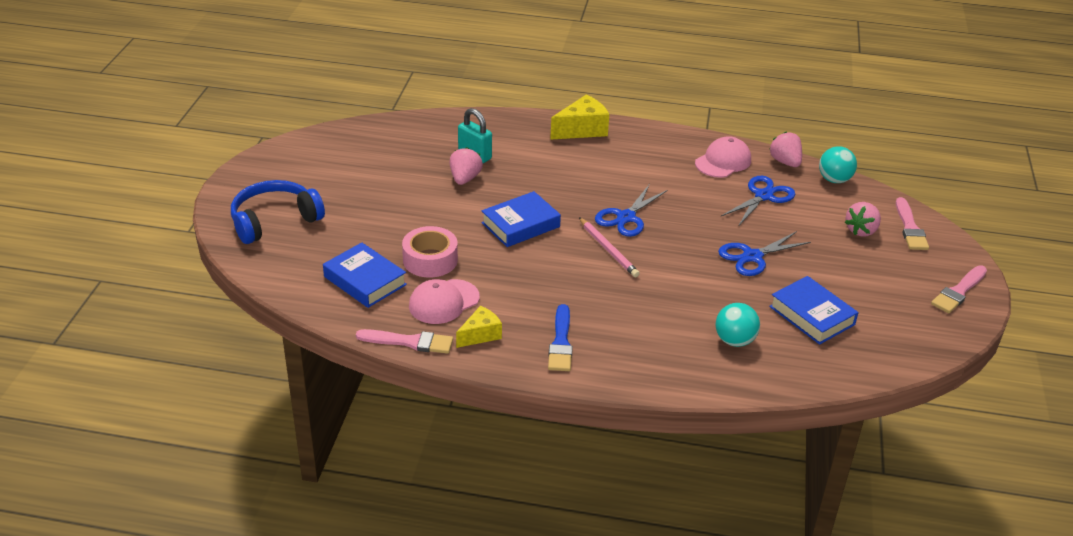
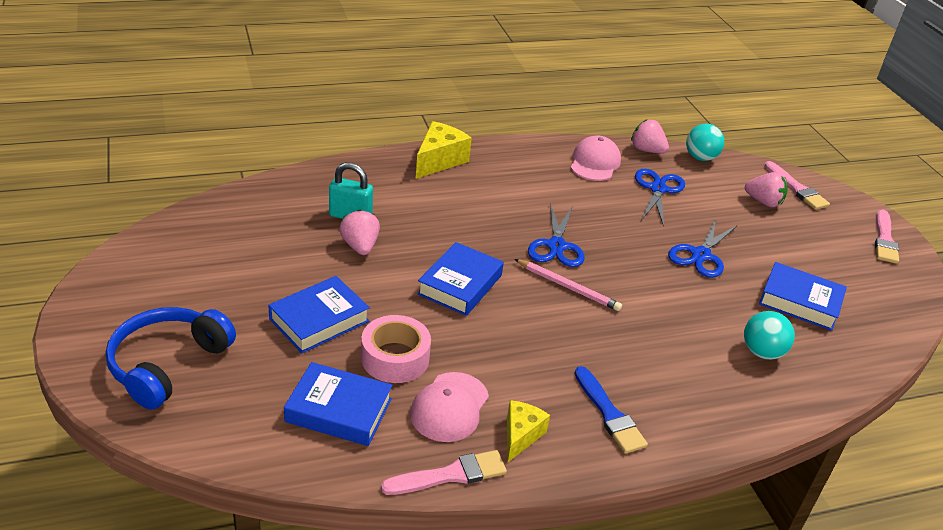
camera: 30 degrees left, 0 degrees up
(395, 221) = (319, 320): none -> blue book
(861, 230) = (763, 202): pink strawberry -> pink strawberry turned 75 degrees counterclockwise

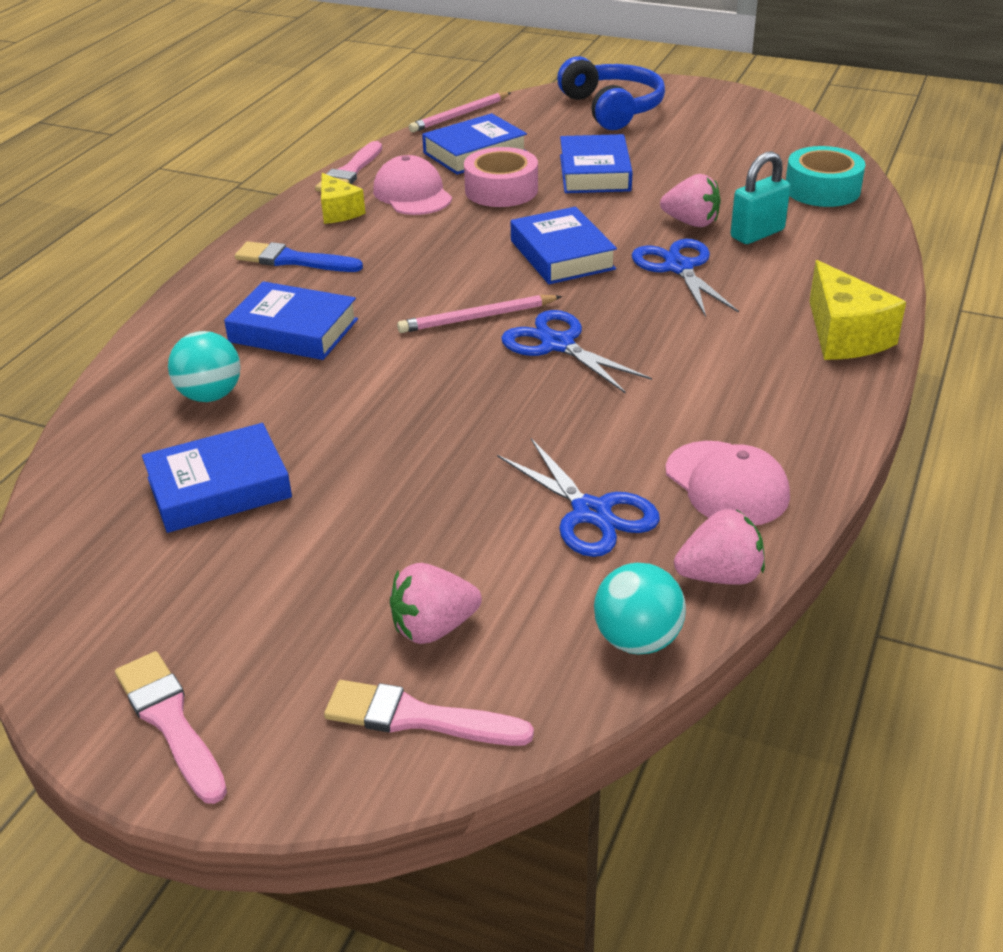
camera: 135 degrees right, 0 degrees up
(257, 207) = (822, 189): none -> turquoise tape
(259, 469) = (460, 115): none -> pink pencil
(673, 357) = (293, 330): none -> blue book
(701, 255) = (404, 456): blue scissors -> blue scissors (679, 268)

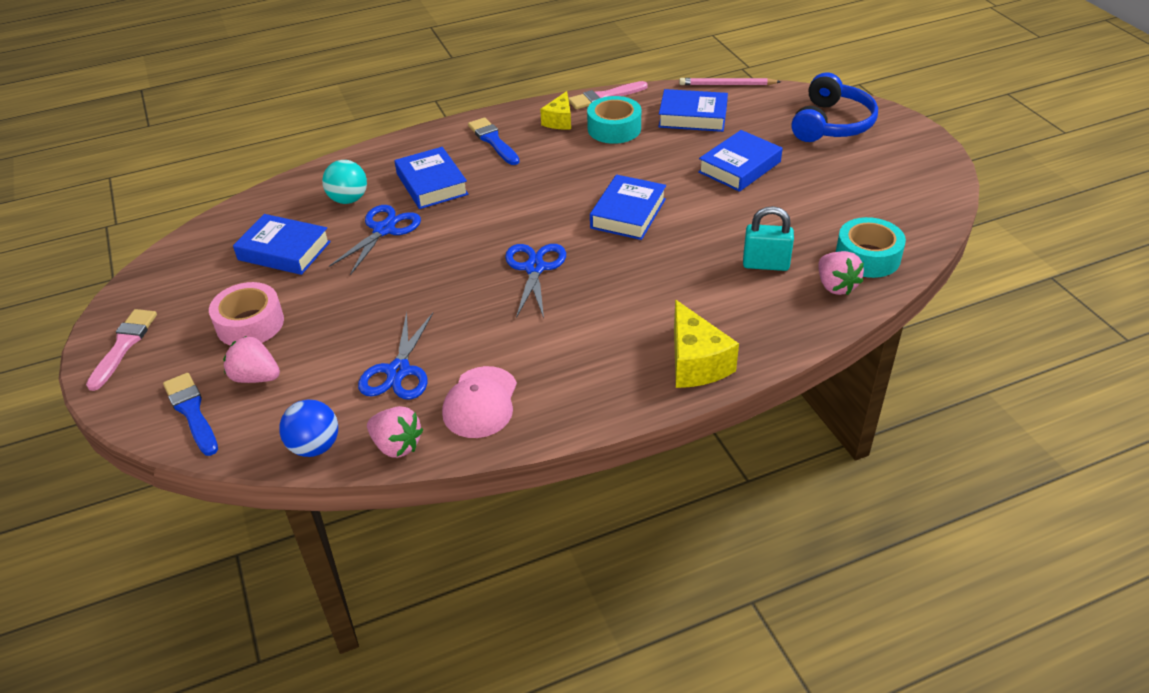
camera: 45 degrees right, 5 degrees up
(412, 194) = (614, 129): pink cap -> turquoise tape
(418, 718) = (192, 412): pink brush -> blue brush
(477, 317) = (523, 227): pink pencil -> none
(501, 190) = (665, 151): pink tape -> pink tape (250, 324)
(637, 640) = (315, 446): turquoise ball -> blue ball
(679, 268) = (678, 260): blue scissors -> blue scissors (384, 230)
(691, 222) = (738, 233): pink strawberry -> pink strawberry (835, 286)
(844, 336) = (695, 363): yellow cheese -> yellow cheese turned 45 degrees counterclockwise

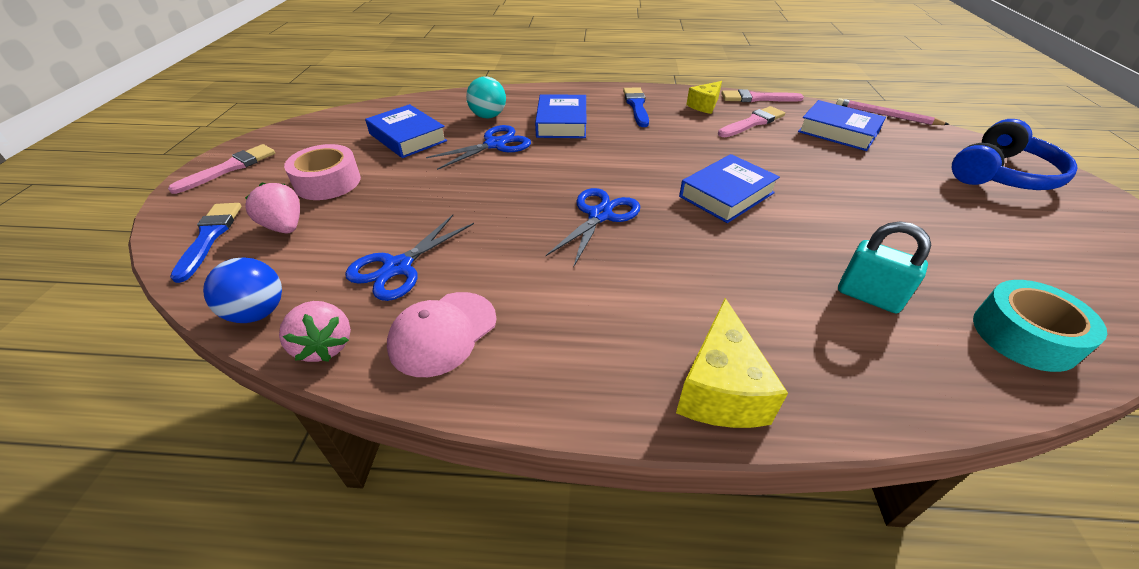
camera: 25 degrees right, 0 degrees up
(614, 129) = (752, 123): turquoise tape -> pink brush
(739, 167) = (873, 186): blue book -> none
(835, 286) = (964, 358): pink strawberry -> none

